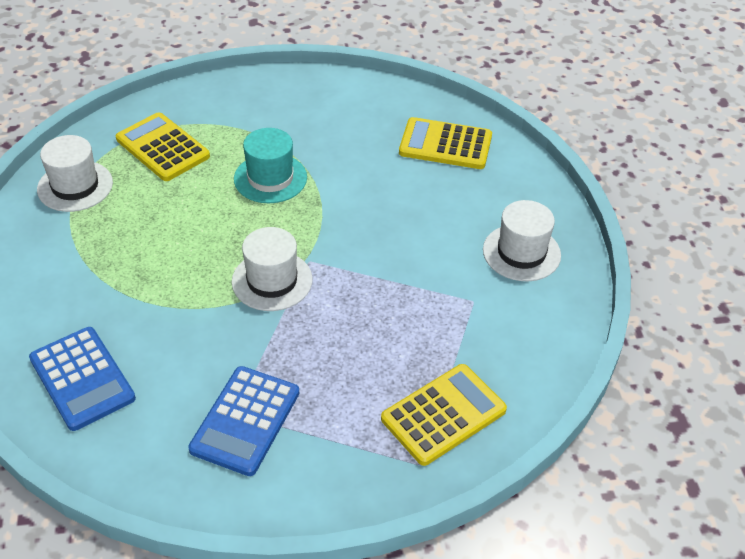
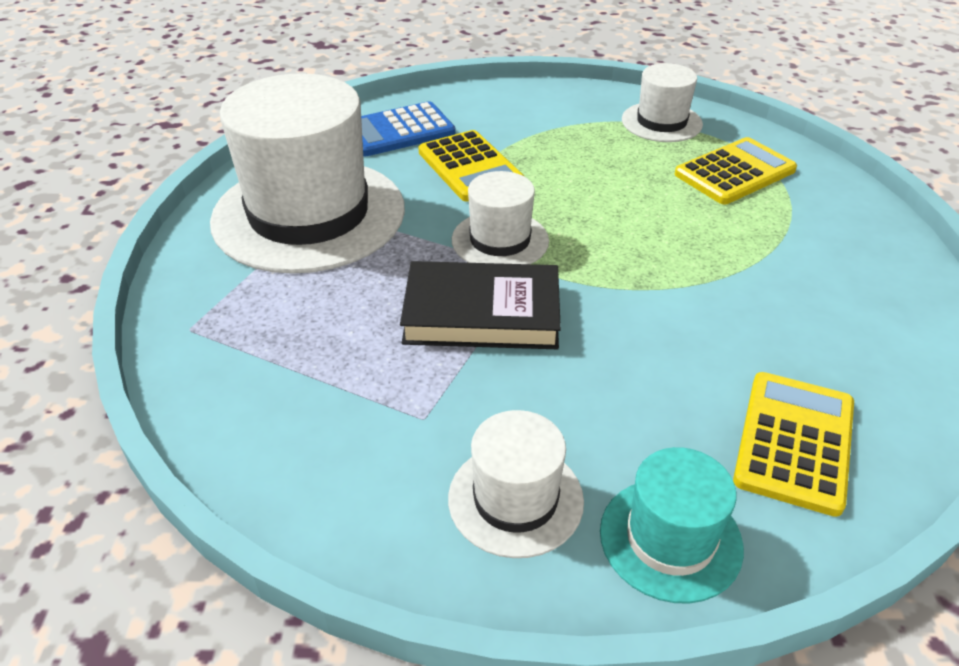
camera: 100 degrees right, 5 degrees down
(245, 421) = (309, 214): blue calculator -> white hat
(270, 178) = (686, 248): turquoise hat -> turquoise hat (670, 539)
(364, 283) = (482, 313): none -> black book
(443, 414) = (245, 357): yellow calculator -> yellow calculator (470, 167)

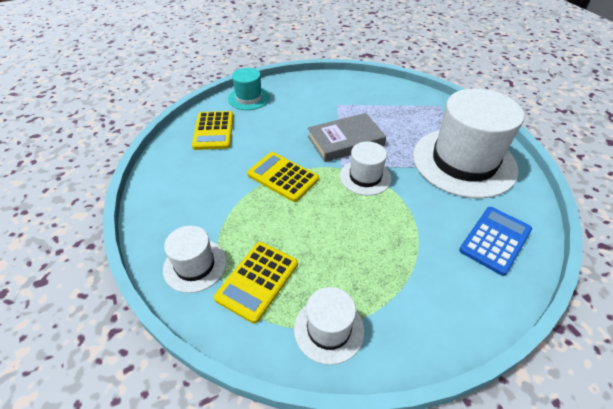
camera: 155 degrees right, 5 degrees up
(470, 167) = (422, 222): yellow calculator -> yellow calculator (282, 177)
(482, 313) = (345, 141): black book -> grey book
(515, 499) = (295, 94): white hat -> white hat (195, 265)

